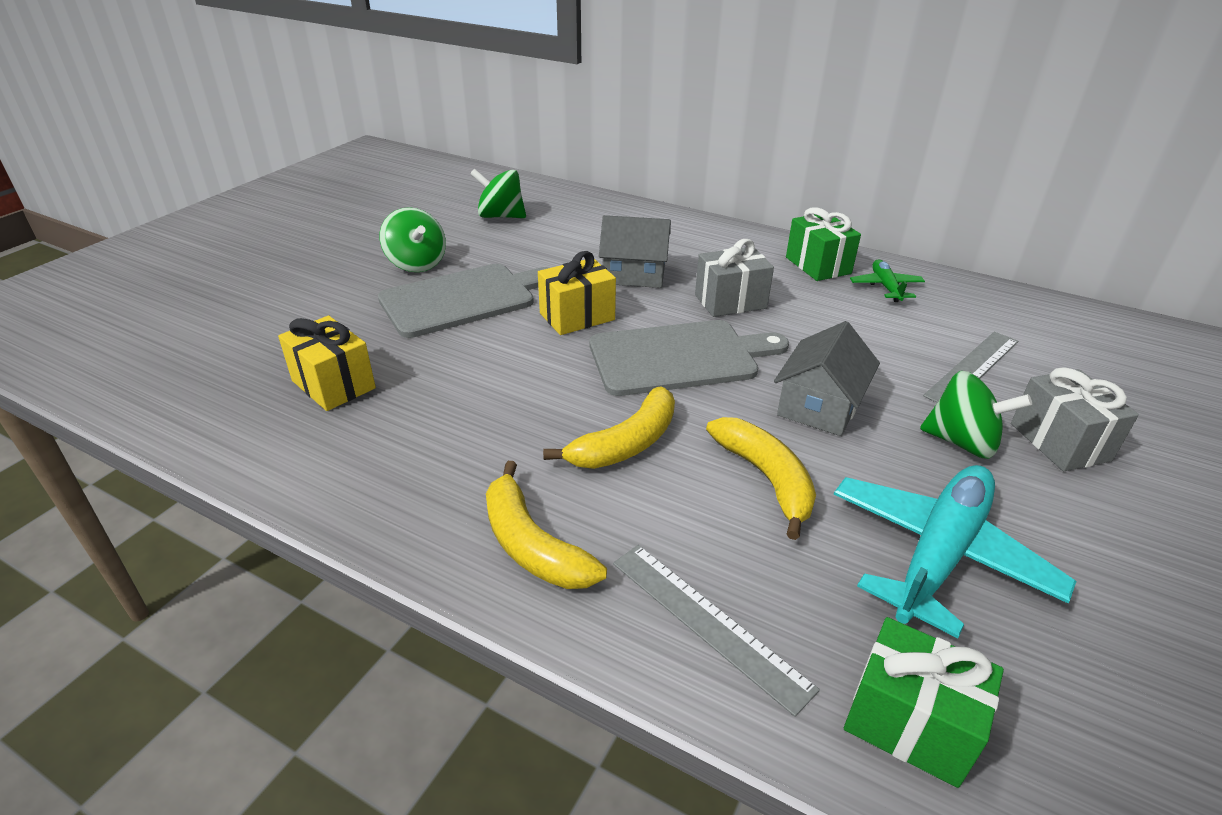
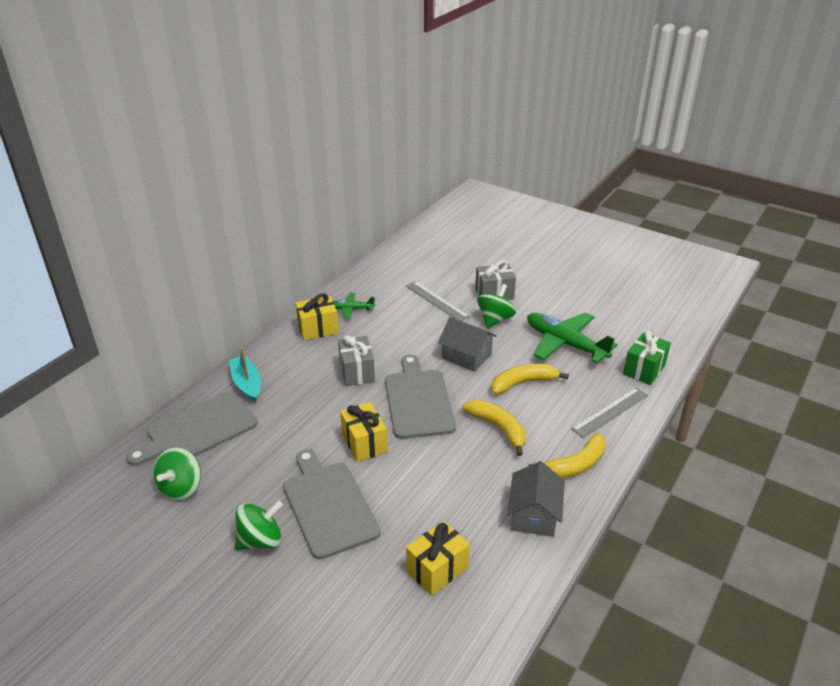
camera: 85 degrees left, 0 degrees up
(590, 214) = (198, 430): none -> grey cutting board
(634, 274) = (310, 412): grey house -> grey house (534, 514)
(678, 231) = (247, 384): none -> turquoise boat
(818, 265) = (318, 329): green gift -> yellow gift
(939, 554) = (565, 343): turquoise plane -> green plane

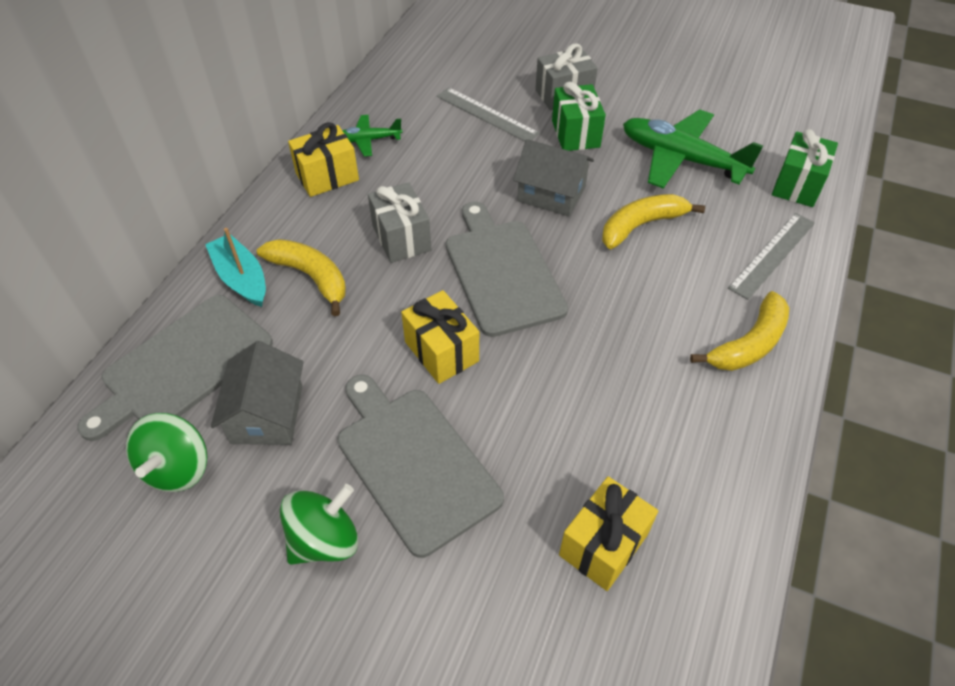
camera: 10 degrees left, 15 degrees up
(495, 319) = (575, 134): green spinning top -> green gift
(498, 428) = (627, 300): yellow banana -> yellow banana (311, 277)
(534, 514) = (716, 431): grey house -> grey house (267, 414)

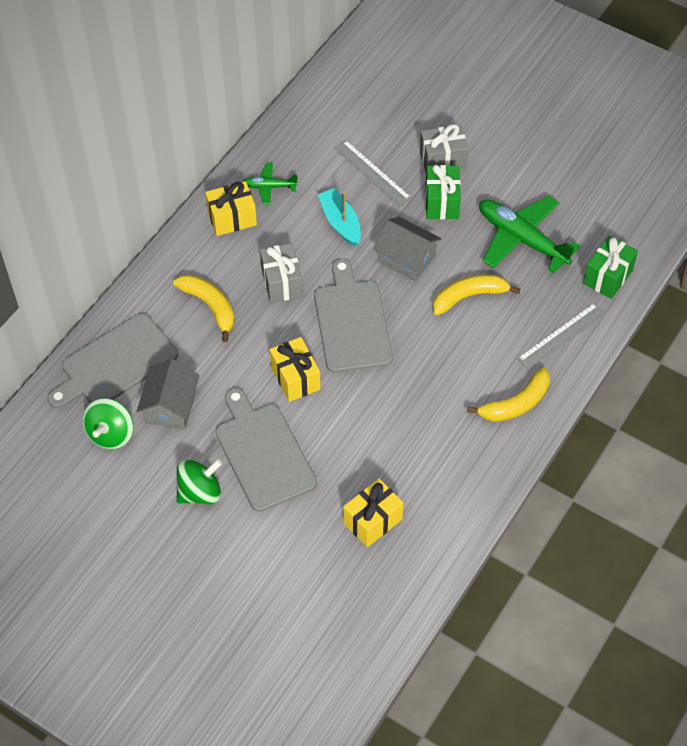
camera: 10 degrees right, 5 degrees up
(241, 278) = (159, 300): turquoise boat -> turquoise boat (340, 222)

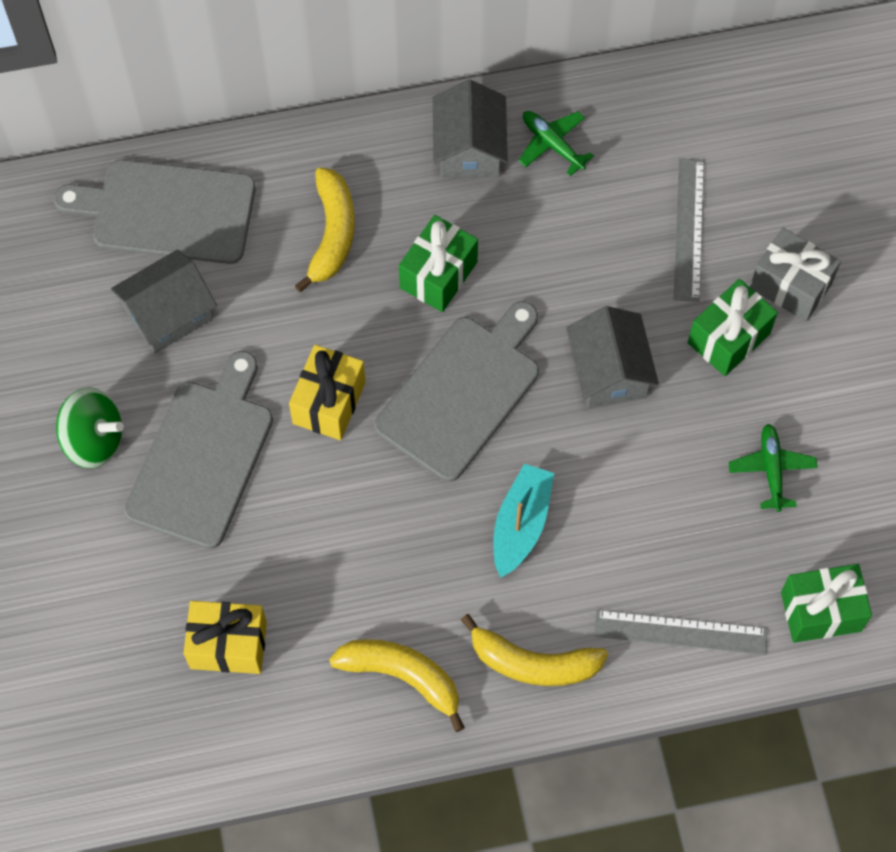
camera: 45 degrees right, 10 degrees up
(111, 434) = (78, 289): green spinning top -> none
(232, 218) = (469, 148): yellow gift -> grey house
(282, 283) = (438, 275): grey gift -> green gift
(340, 222) = (583, 259): turquoise boat -> turquoise boat (521, 524)
(469, 296) = (627, 484): yellow banana -> yellow banana (402, 676)
(522, 239) = (771, 469): green plane -> green plane, size x0.51

